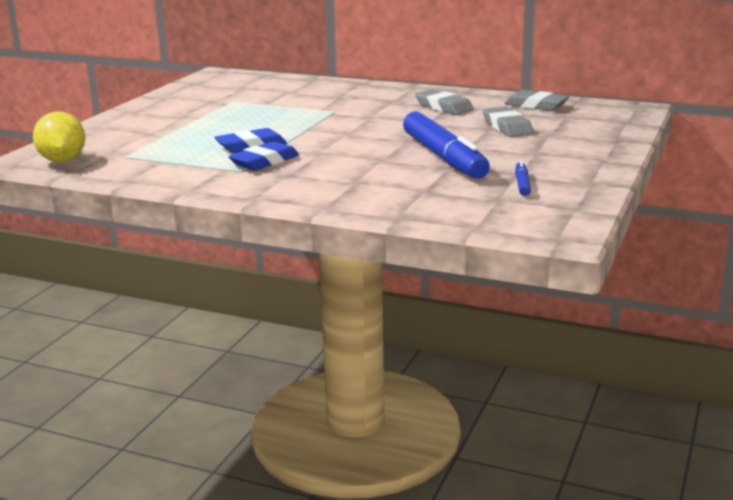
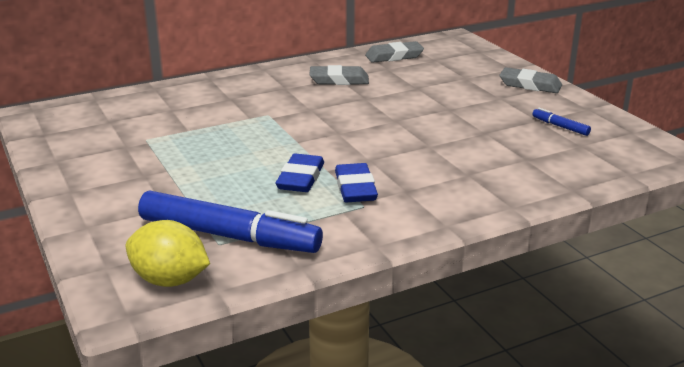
camera: 50 degrees left, 5 degrees up
(443, 157) = (461, 125): blue marker -> blue marker (229, 236)
(507, 127) = (426, 82): grey eraser -> grey eraser (530, 85)

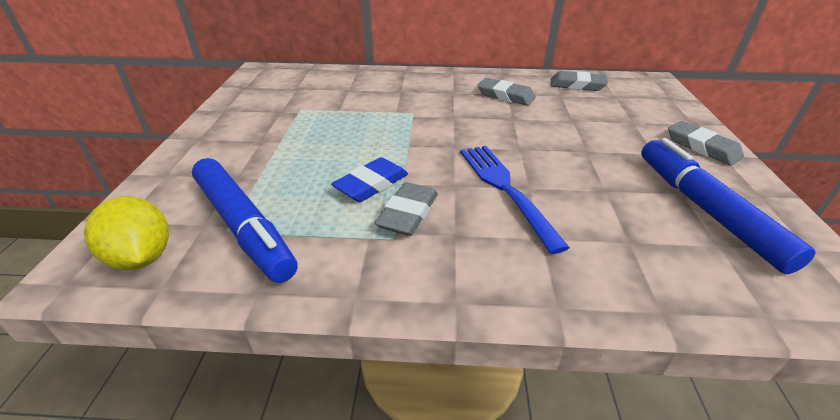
camera: 30 degrees right, 10 degrees up
(355, 188) = (408, 213): blue eraser -> grey eraser
(414, 152) = (506, 189): none -> blue fork
(560, 126) = (706, 210): blue marker -> blue marker, size x2.43

